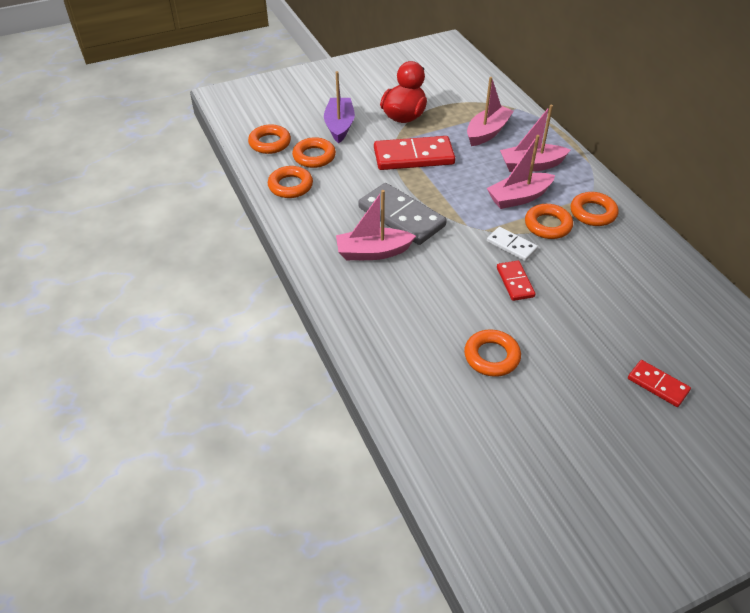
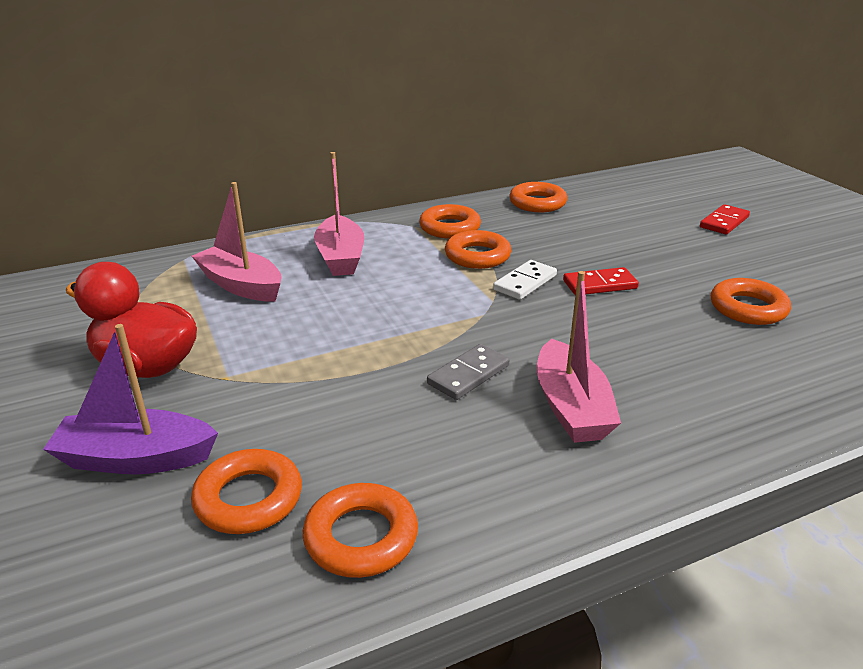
camera: 90 degrees left, 15 degrees down
(270, 143) = (155, 596): orange ring -> orange ring (537, 203)
(401, 217) = (468, 375): grey domino -> grey domino, size x0.53
(413, 157) = (290, 358): red domino -> none
(518, 198) = (417, 271): pink boat -> none

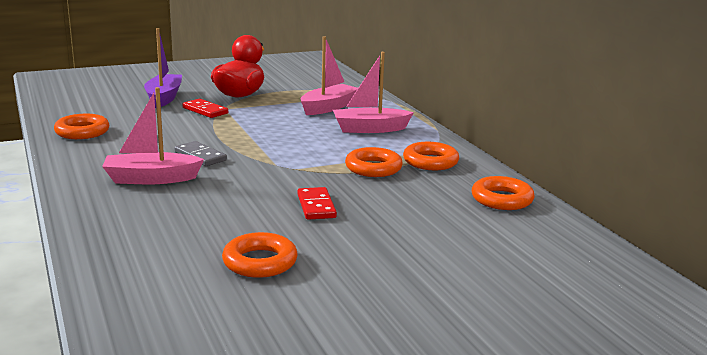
camera: 90 degrees right, 10 degrees down
(248, 498) = (122, 115): orange ring -> none
(525, 283) = (323, 180): white domino -> none
(724, 222) = (474, 293): red domino -> red domino (205, 110)

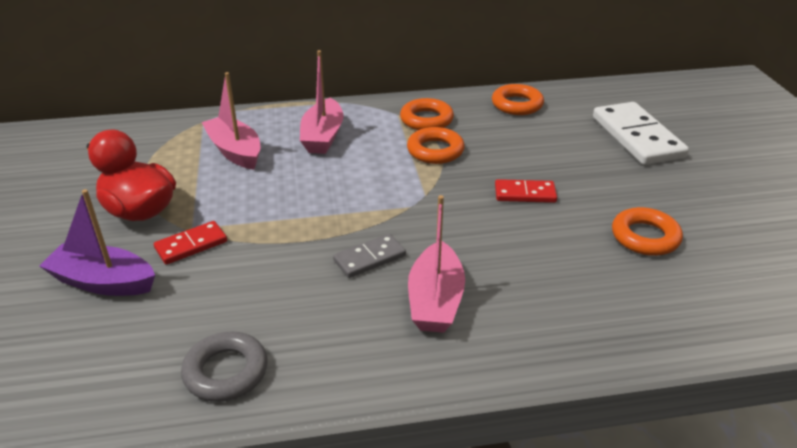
camera: 75 degrees left, 15 degrees up
(82, 132) = (226, 372): orange ring -> grey ring
(478, 265) = (637, 137): none -> white domino

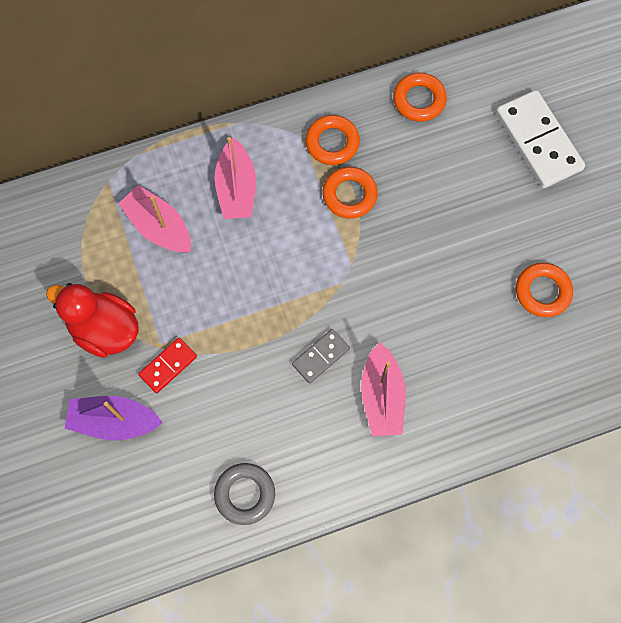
camera: 10 degrees left, 35 degrees up
(525, 194) = (439, 249): red domino -> none

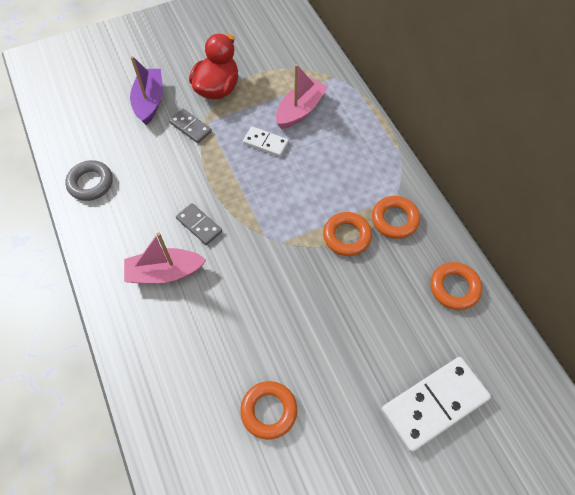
camera: 85 degrees right, 10 degrees down
(168, 366) = (190, 127): red domino -> grey domino
(206, 273) = (265, 143): none -> white domino
(236, 189) = (339, 155): pink boat -> none

